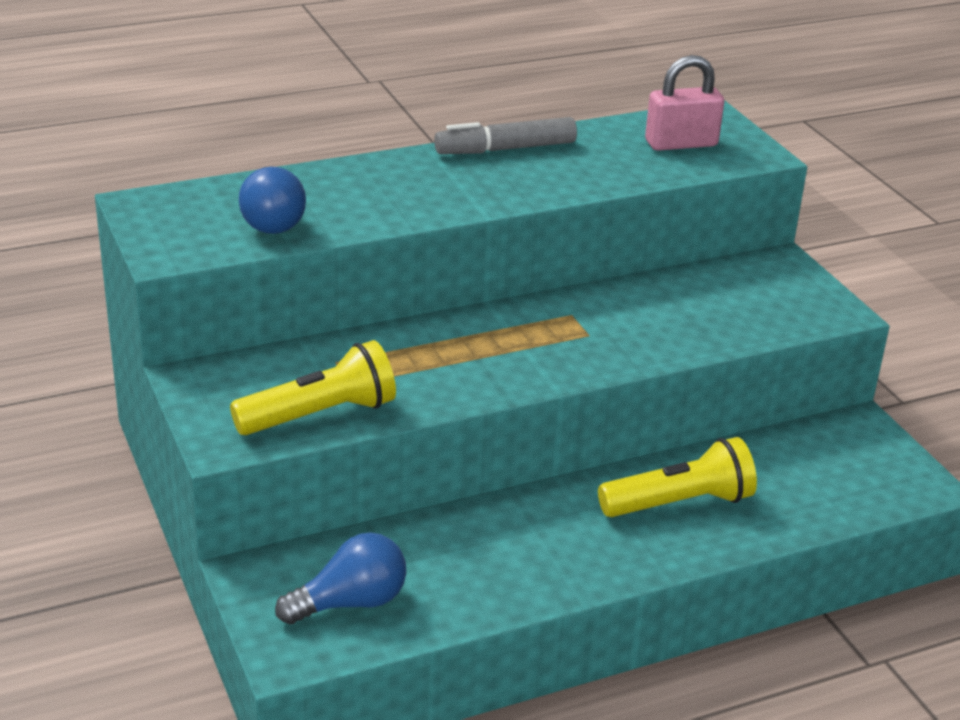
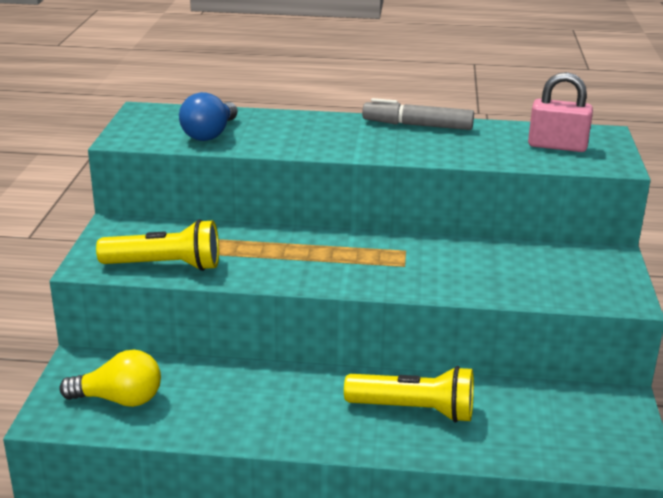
camera: 30 degrees right, 5 degrees down
(350, 603) = (119, 399): blue light bulb -> yellow light bulb

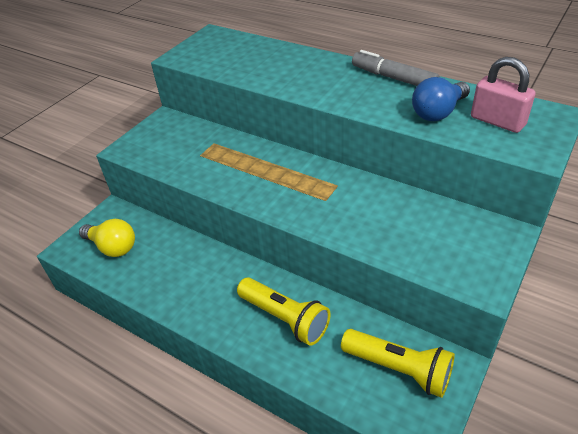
camera: 30 degrees right, 15 degrees up
(165, 266) = (167, 160): yellow flashlight -> yellow flashlight (399, 369)
(210, 134) = (235, 62): blue light bulb -> blue light bulb (438, 112)

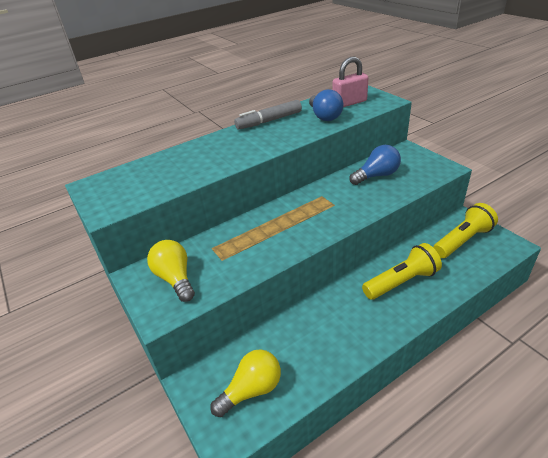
camera: 65 degrees left, 5 degrees down
(166, 139) = (175, 278): none -> yellow light bulb
(411, 219) = (376, 176): none -> blue light bulb

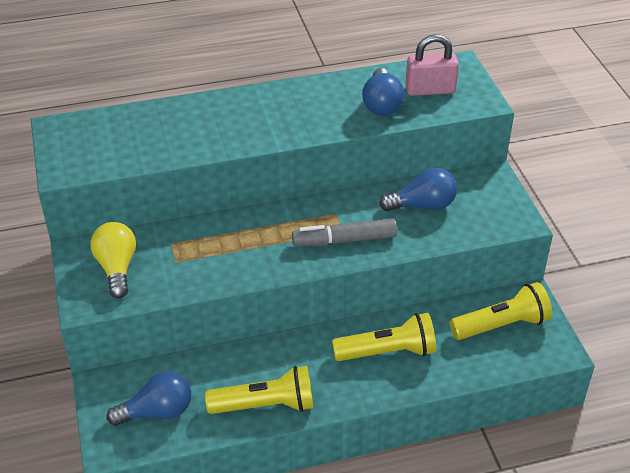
camera: 15 degrees right, 5 degrees up
(252, 390) = (157, 412): yellow light bulb -> blue light bulb
(269, 121) = (307, 90): grey marker -> grey marker (344, 240)
(338, 352) = (266, 405): none -> yellow flashlight

